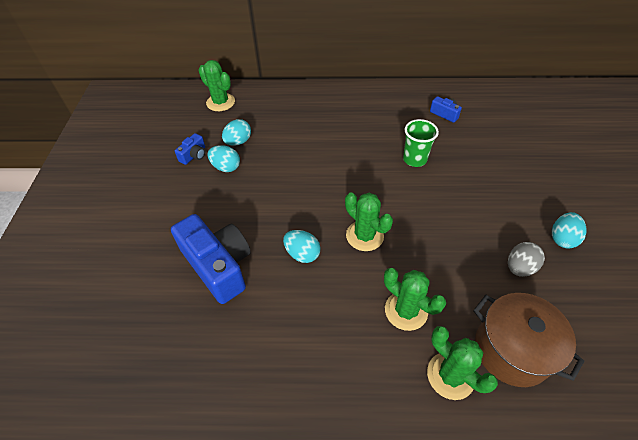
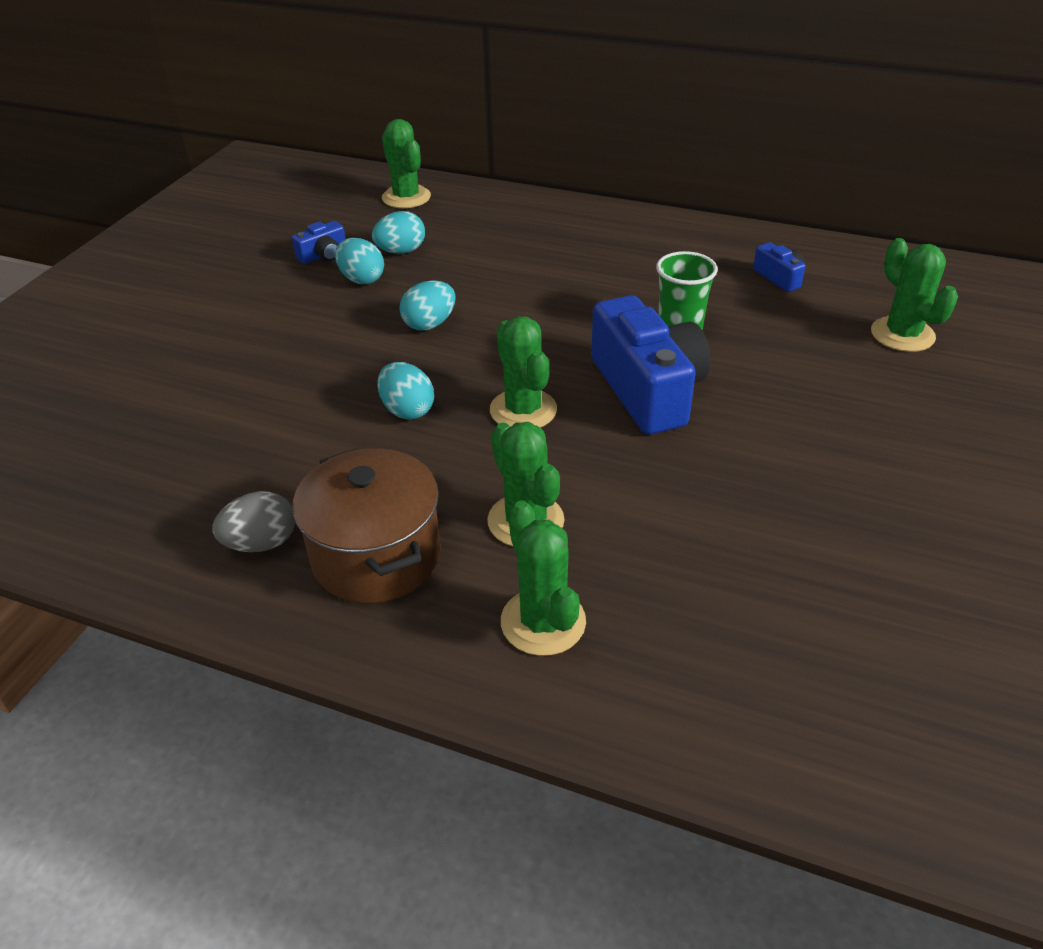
camera: 20 degrees right, 10 degrees down
(218, 266) = (273, 395): blue camera -> blue camera (647, 389)
(511, 350) = (674, 619): brown pot -> brown pot (376, 556)
(519, 136) = (902, 334): none -> green cactus
(519, 267) = (769, 515): grey egg -> grey egg (261, 543)
(562, 238) = (883, 495): turquoise egg -> turquoise egg (429, 324)

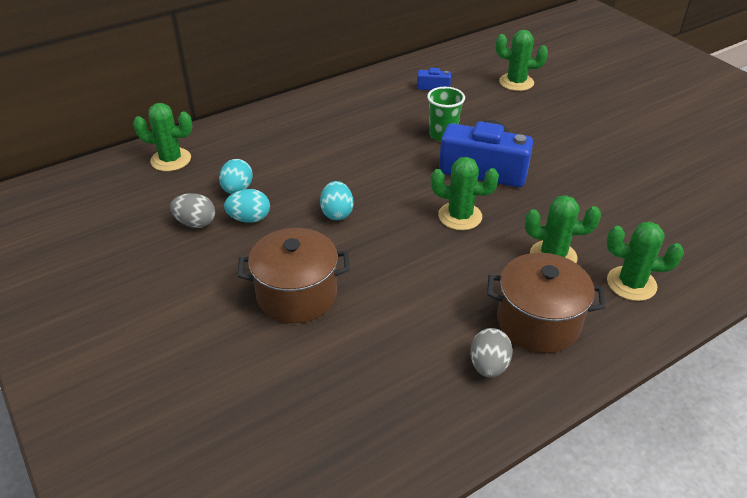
camera: 55 degrees left, 0 degrees up
(269, 360) = (297, 295): none -> brown pot
(323, 255) = (195, 223): blue camera -> grey egg
(407, 410) = (416, 257): turquoise egg -> none

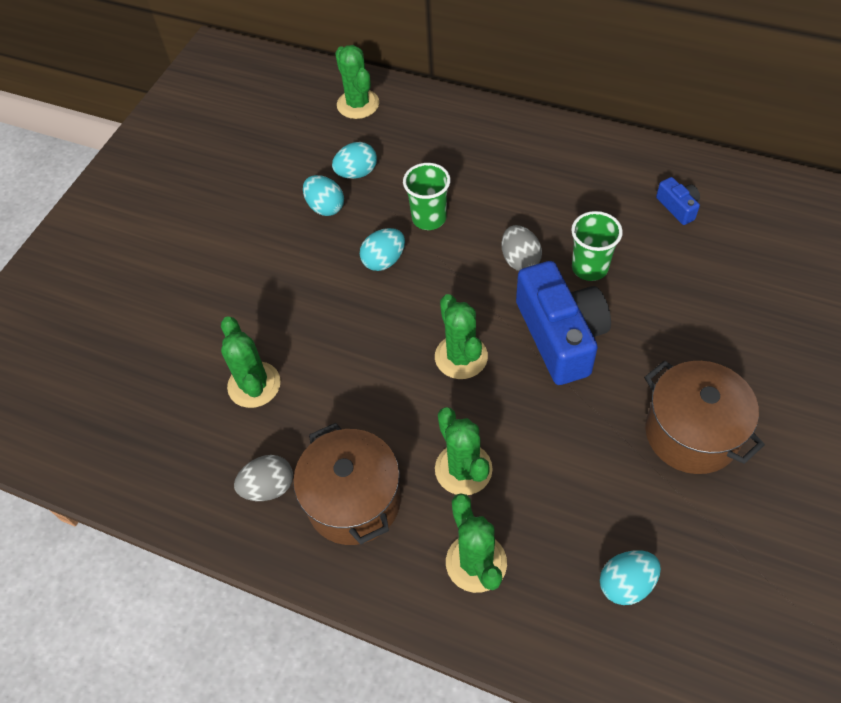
camera: 60 degrees right, 15 degrees up
(195, 223) = (291, 178): grey egg -> grey egg (520, 260)
(297, 295) = (257, 300): brown pot -> brown pot (691, 433)
(324, 176) = (429, 218): none -> green cup
(516, 82) = (774, 276): green cactus -> green cactus (254, 385)
(686, 228) = (626, 584): none -> turquoise egg

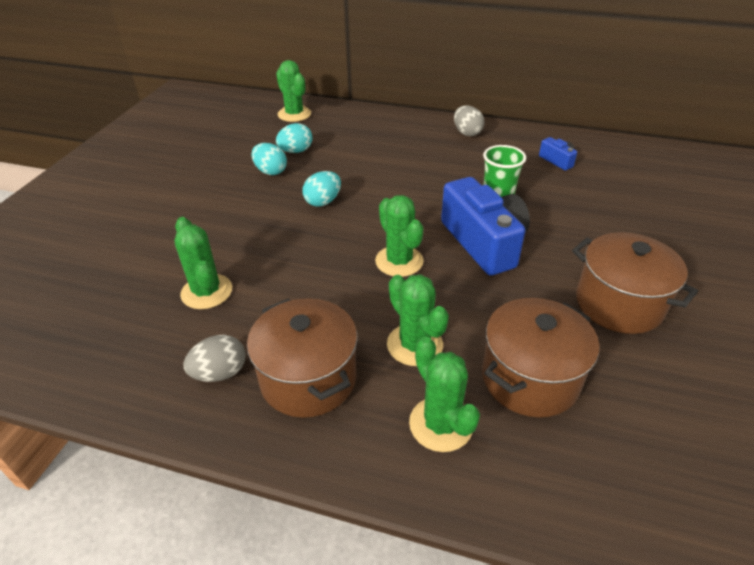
camera: 10 degrees left, 15 degrees down
(429, 218) = (358, 175): green cup -> none
(520, 260) = (438, 196): grey egg -> grey egg (467, 133)
(573, 519) = (530, 378): none -> brown pot
(626, 584) = (597, 431): turquoise egg -> none

